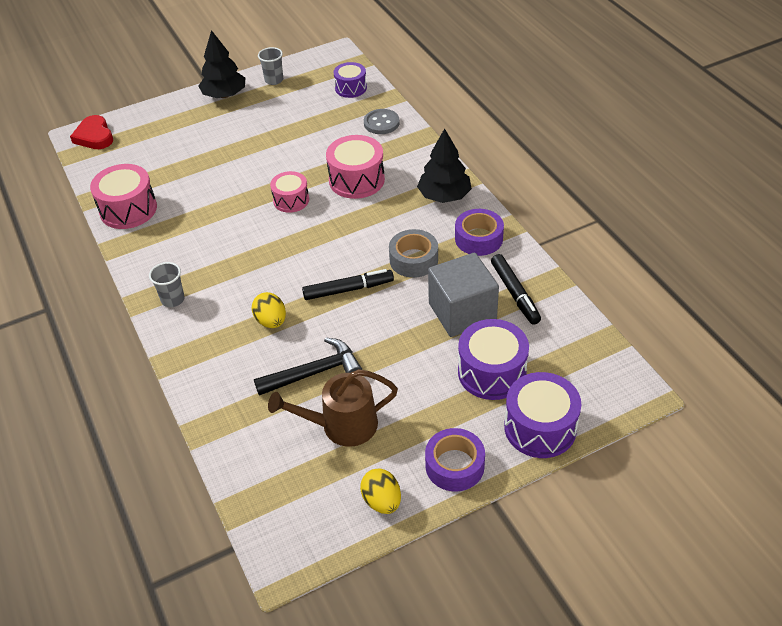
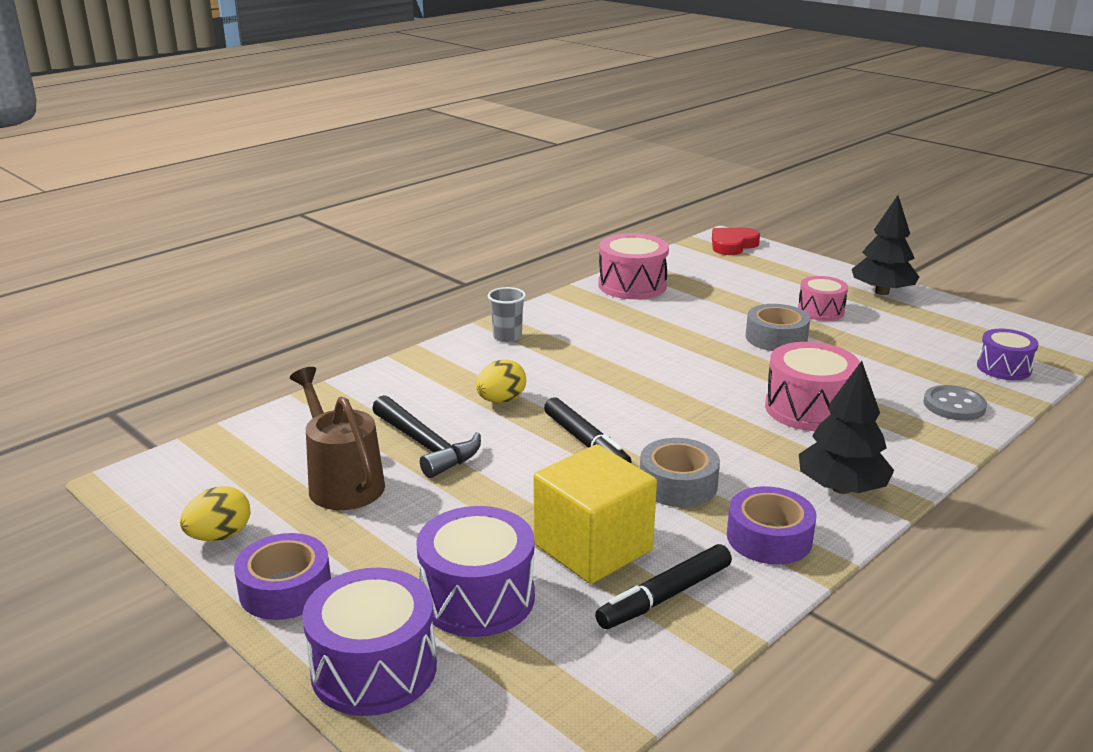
camera: 70 degrees right, 20 degrees down
(259, 163) = (776, 338): none -> grey tape
(274, 80) = (950, 314): grey cup -> none
(291, 200) = (726, 371): pink drum -> pink drum (820, 311)
(462, 312) = (593, 547): grey cube -> yellow cube

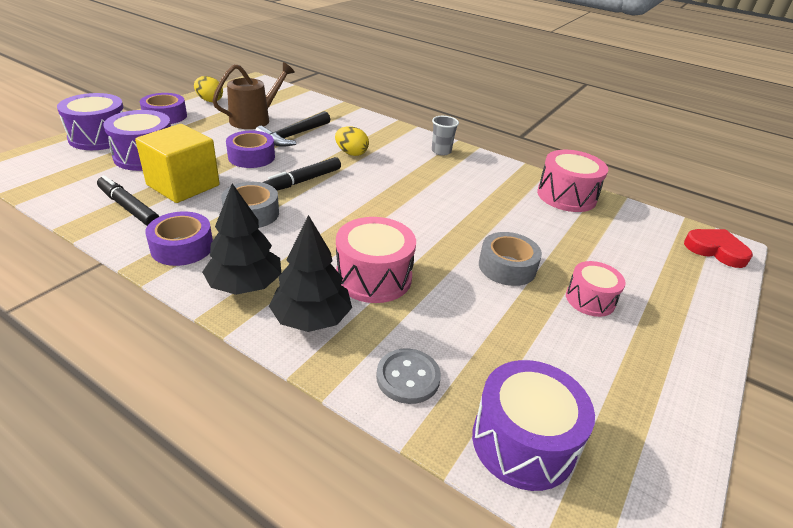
camera: 75 degrees right, 10 degrees up
(499, 485) = (251, 157): none -> purple tape
(882, 292) = (682, 353): black tree -> black tree (311, 319)
(1004, 368) = (523, 442): purple drum -> purple drum, size x1.57

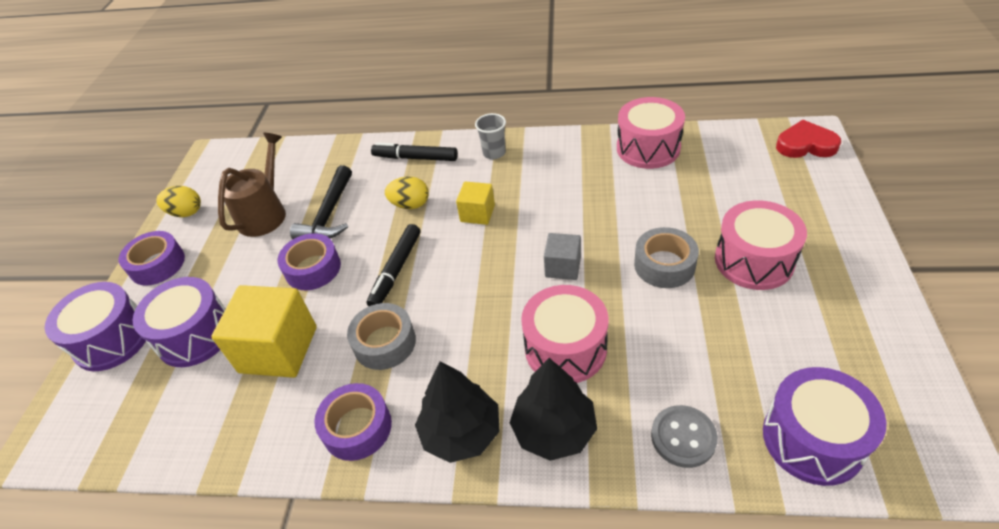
camera: 20 degrees left, 10 degrees up
(128, 207) = (250, 414): black marker -> black marker (415, 158)
(393, 177) = (477, 213): none -> yellow cube
(423, 232) = (563, 267): none -> grey cube
(590, 299) = (754, 260): pink drum -> pink drum, size x1.57

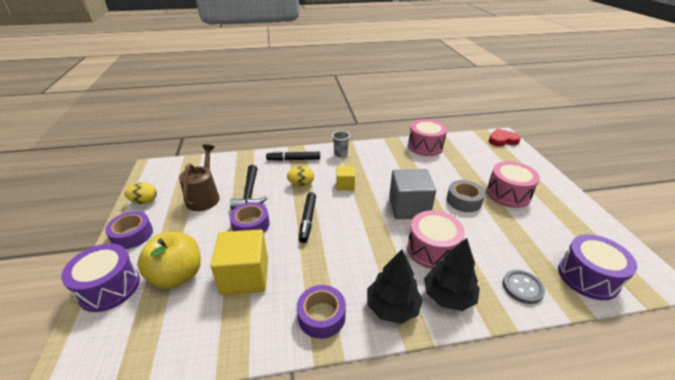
camera: 20 degrees left, 10 degrees down
(195, 335) = (177, 275): purple drum -> yellow apple
(384, 343) = (318, 262): grey tape -> none
(563, 267) = (409, 207): grey cube -> grey cube, size x1.85

